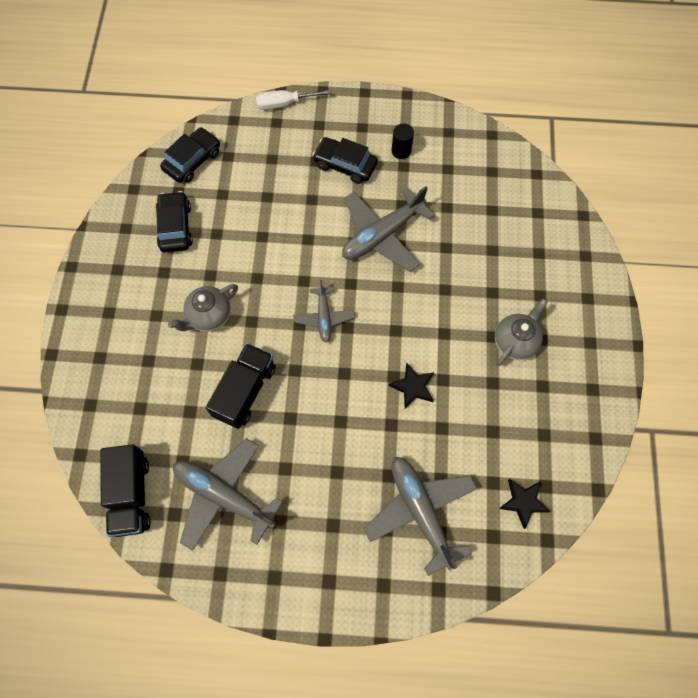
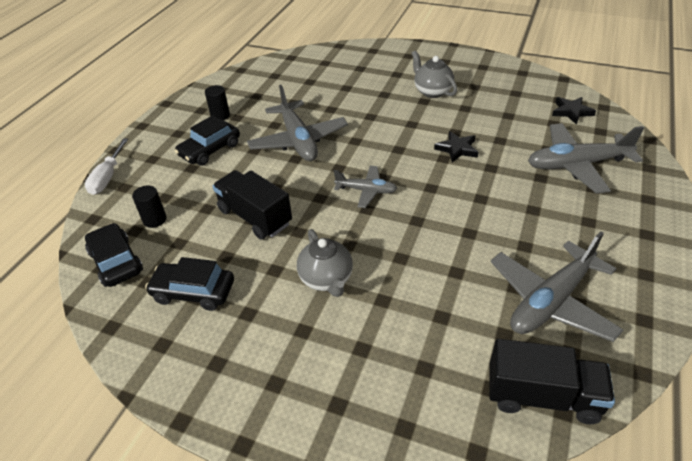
camera: 70 degrees left, 25 degrees down
(243, 164) = (154, 219): none -> black cylinder
(245, 391) = (429, 263): black truck -> black truck (255, 217)

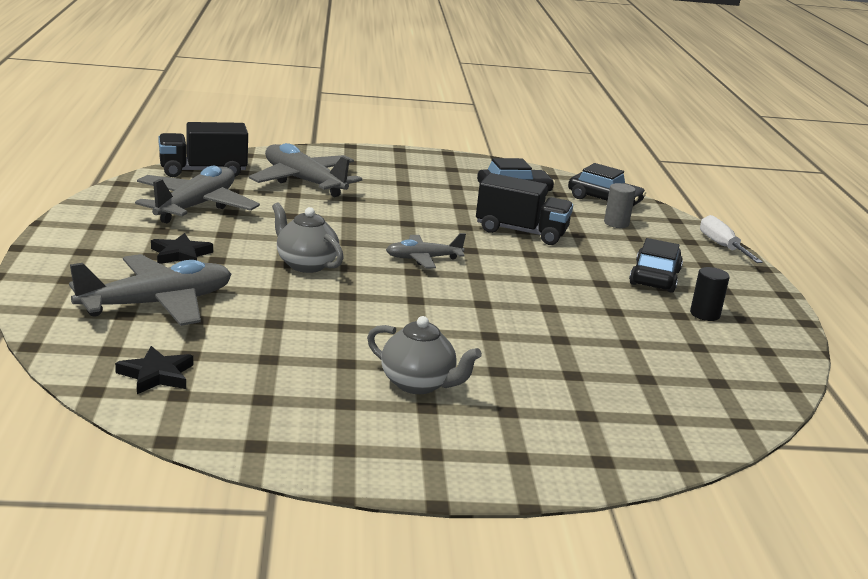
camera: 150 degrees right, 20 degrees down
(154, 219) = (616, 223): black cylinder -> grey cylinder
(298, 140) = (559, 296): grey plane -> grey plane (304, 181)
(326, 279) = (408, 204): grey teapot -> grey teapot (305, 265)
(457, 149) = (333, 307): black star -> black star (180, 254)

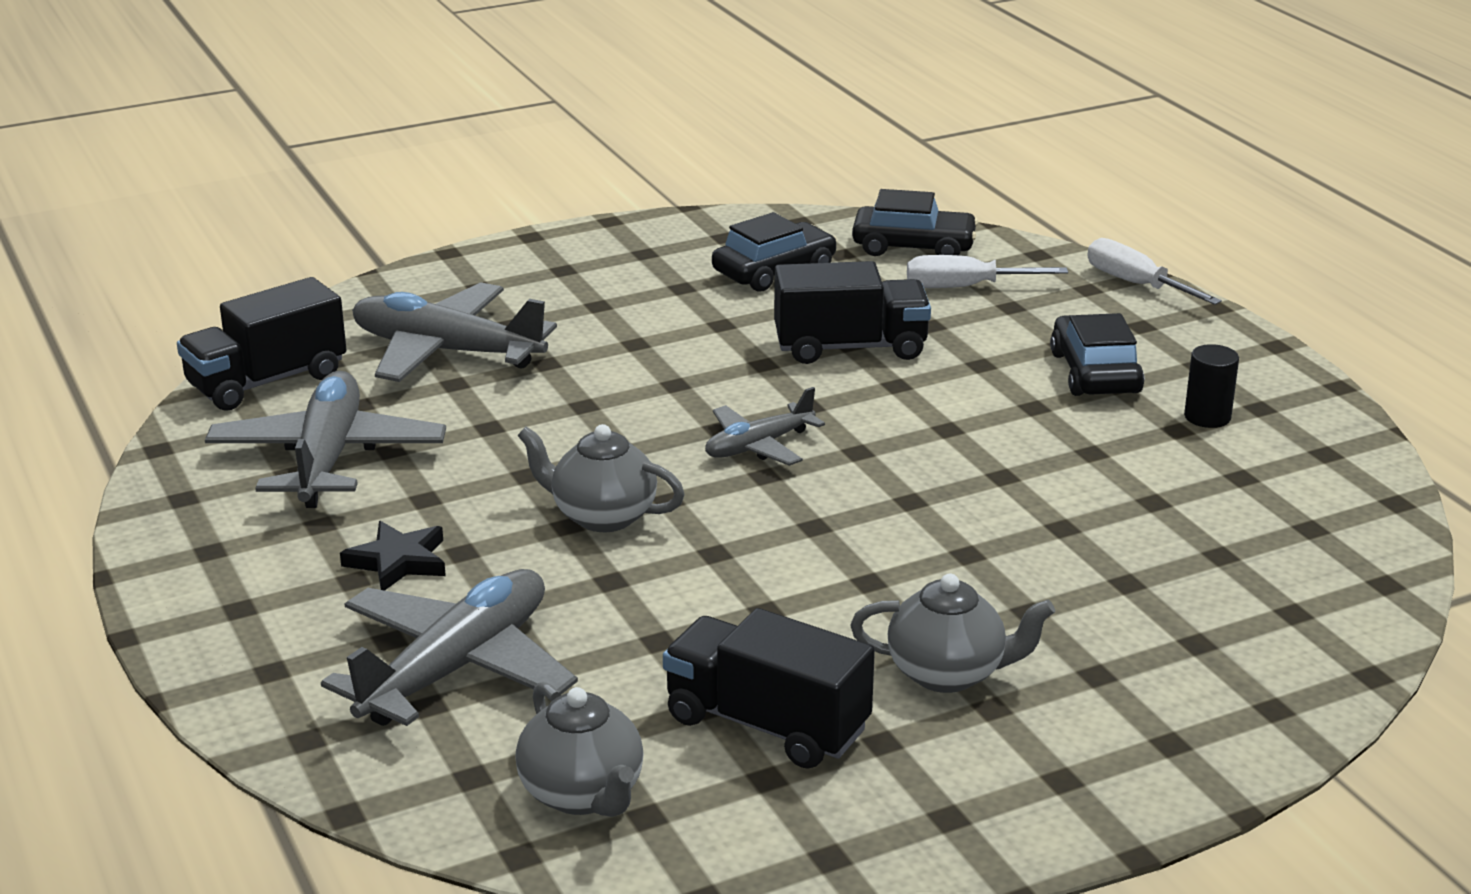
camera: 20 degrees left, 5 degrees up
(156, 375) = (583, 794): black star -> grey teapot
(289, 376) = (766, 724): none -> black truck
(616, 223) = (965, 287): grey cylinder -> white screwdriver

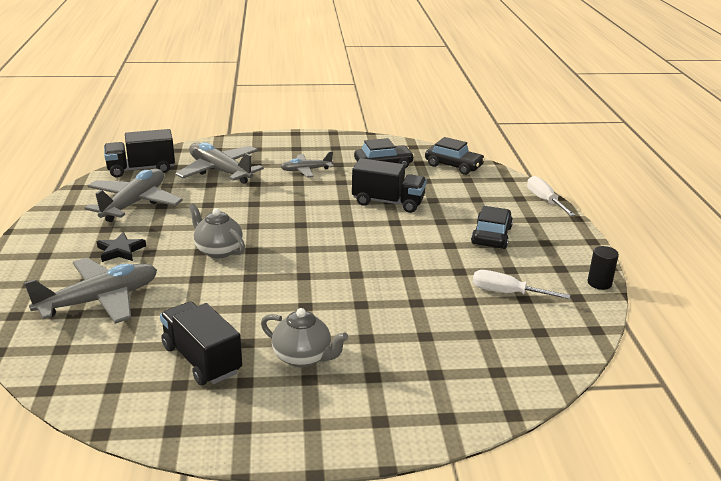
camera: 20 degrees right, 0 degrees up
(583, 794) = (96, 370): grey teapot -> none
(758, 446) = (310, 236): grey plane -> grey plane (306, 170)
(965, 287) = (462, 187): white screwdriver -> white screwdriver (507, 293)
(1207, 417) = (530, 267): black cylinder -> black cylinder (599, 283)

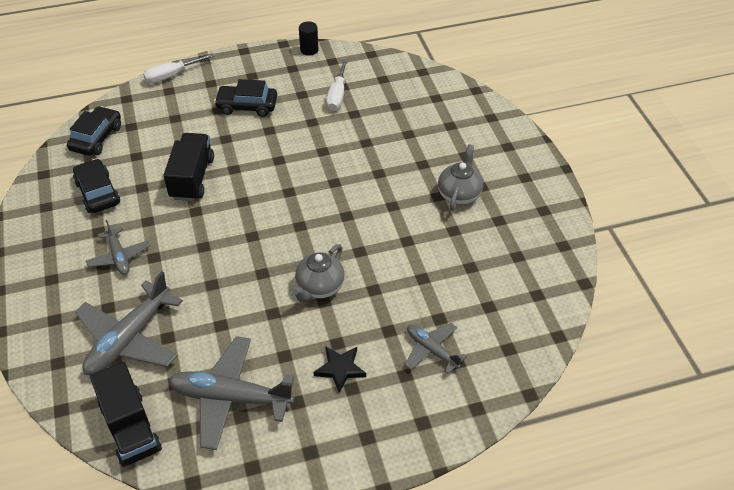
camera: 100 degrees left, 20 degrees up
(99, 300) = (432, 350): grey plane -> grey plane, size x0.56
(201, 359) = (485, 251): black truck -> none

